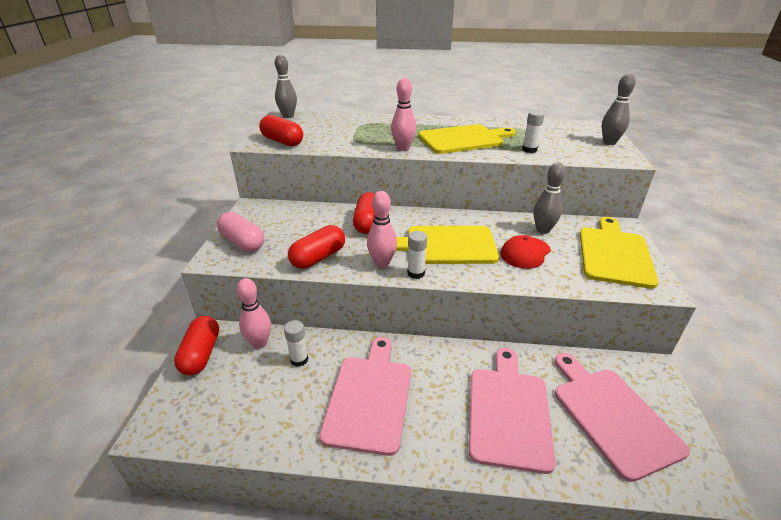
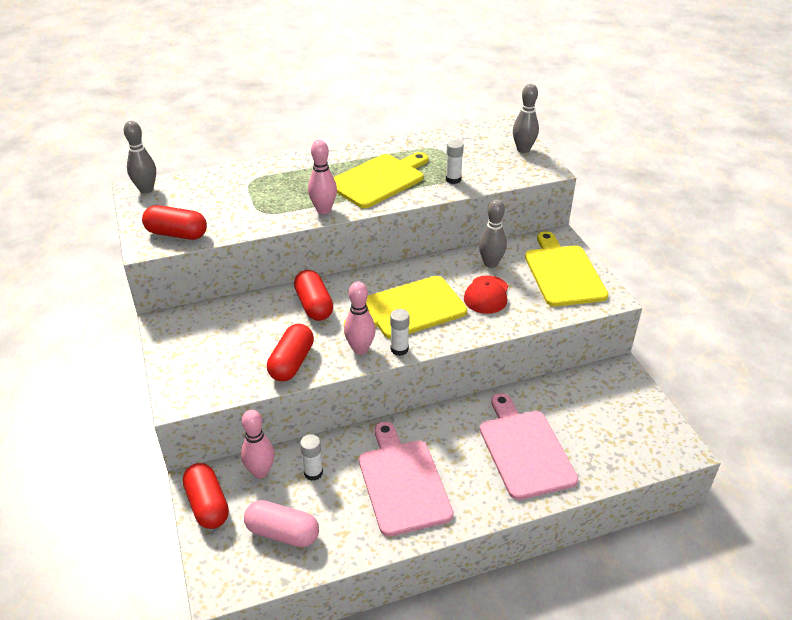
camera: 25 degrees left, 5 degrees up
(242, 242) = (194, 370): pink capsule -> pink capsule (282, 533)
(612, 416) = (603, 422): pink cutting board -> none

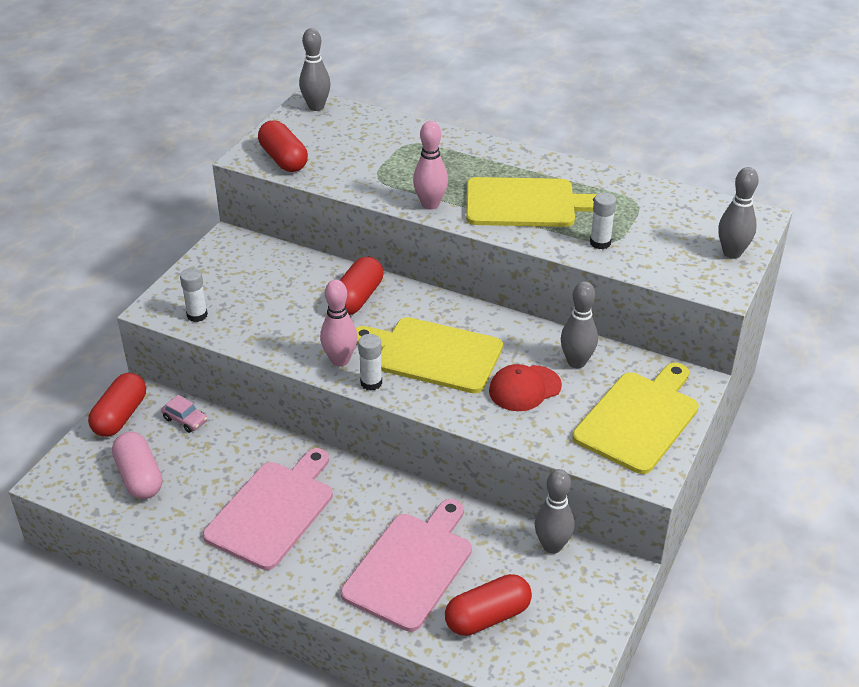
camera: 45 degrees right, 0 degrees up
(260, 472) = (185, 420): pink bowling pin -> pink car
(292, 363) = (272, 335): red capsule -> red capsule (488, 617)
(313, 473) = (219, 450): white glue stick -> white glue stick (197, 315)
(574, 381) = (552, 546): none -> grey bowling pin

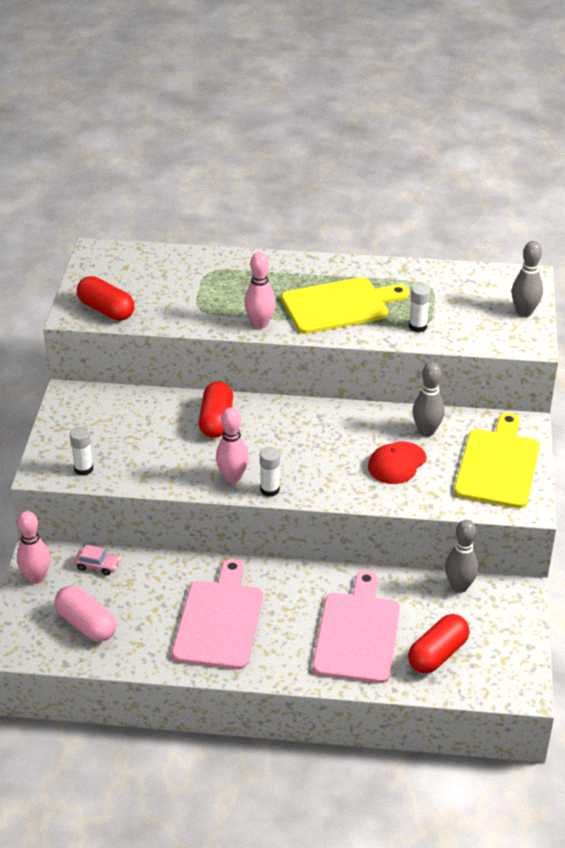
camera: 20 degrees left, 0 degrees up
(120, 416) = (36, 577): red capsule -> pink bowling pin
(316, 107) = (104, 254): grey bowling pin -> none
(433, 354) = (307, 453): yellow cutting board -> none

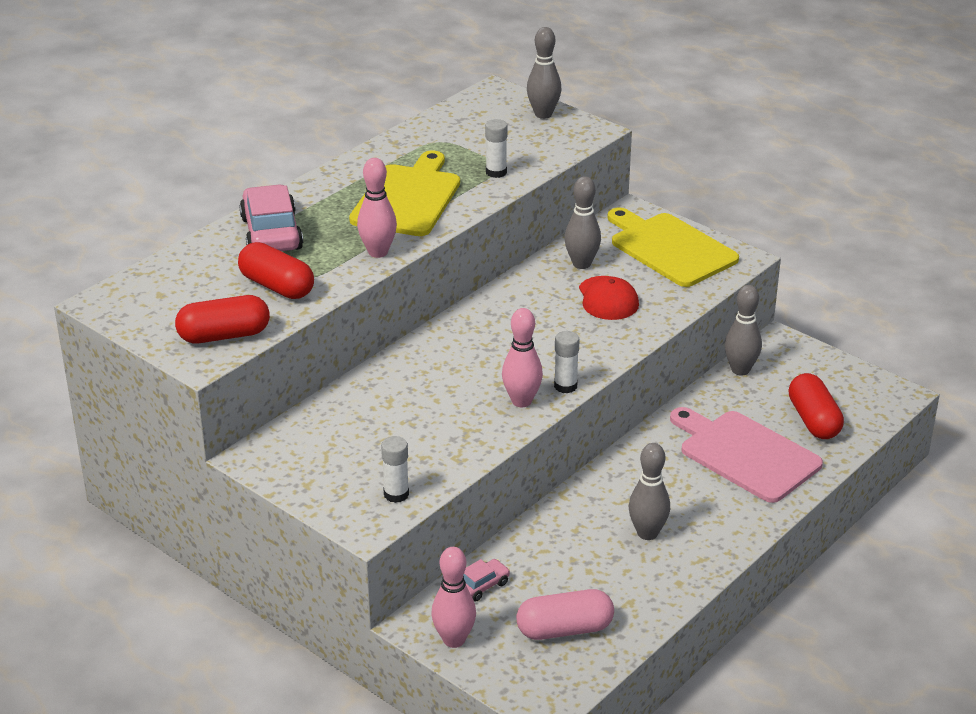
camera: 55 degrees left, 5 degrees down
(216, 420) = (421, 376): red capsule -> red capsule (277, 286)
(219, 620) = (647, 533): pink cutting board -> grey bowling pin
(235, 273) = (271, 233): none -> pink car

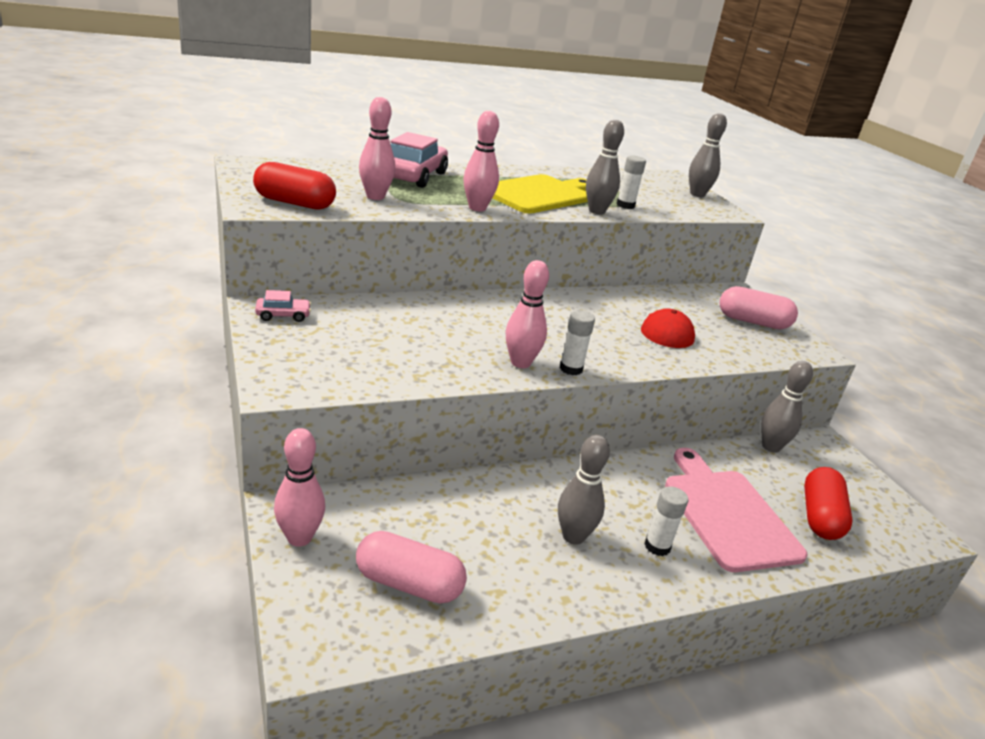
camera: 25 degrees right, 5 degrees down
(277, 286) = (375, 197): red capsule -> pink bowling pin
(396, 494) = (333, 378): white glue stick -> white glue stick (657, 546)
(482, 586) = (376, 505): pink car -> pink car (283, 315)
(581, 264) = (665, 303): grey bowling pin -> grey bowling pin (596, 211)
(670, 248) = (753, 322): yellow cutting board -> pink capsule

